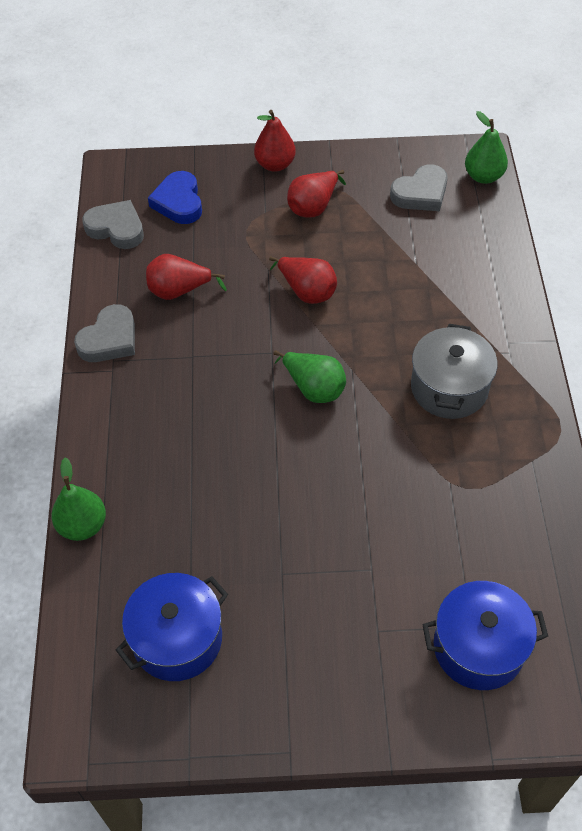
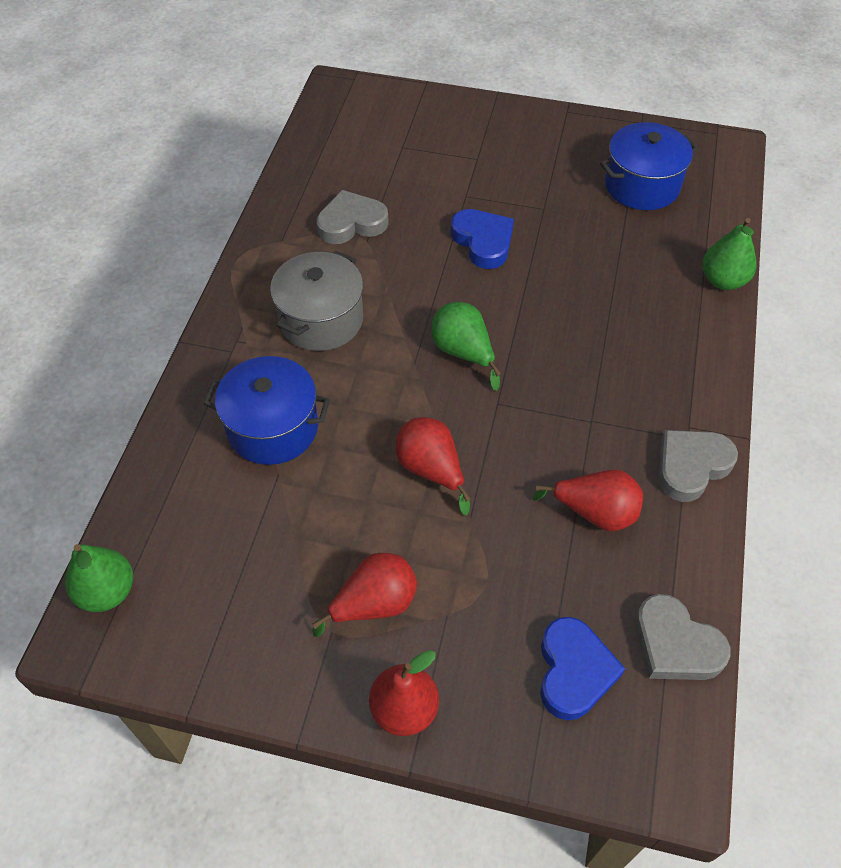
camera: 165 degrees left, 0 degrees up
(333, 511) = (483, 242): none -> blue heart
(421, 193) = (212, 585): grey heart -> grey heart (351, 223)
(478, 647) = (404, 134): blue pot -> blue pot (273, 428)

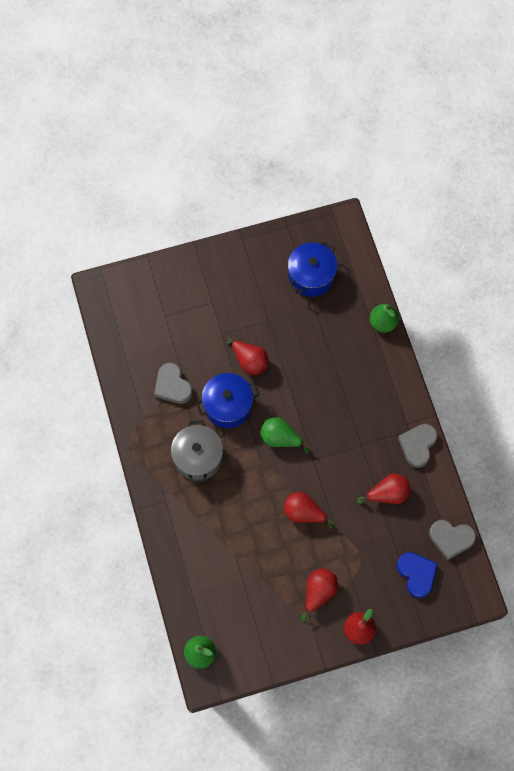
camera: 30 degrees left, 15 degrees up
(273, 428) = (216, 532): blue pot -> blue pot (228, 406)
(351, 223) = (172, 386): grey heart -> grey heart turned 75 degrees counterclockwise
(483, 242) = (249, 361): blue heart -> red pear

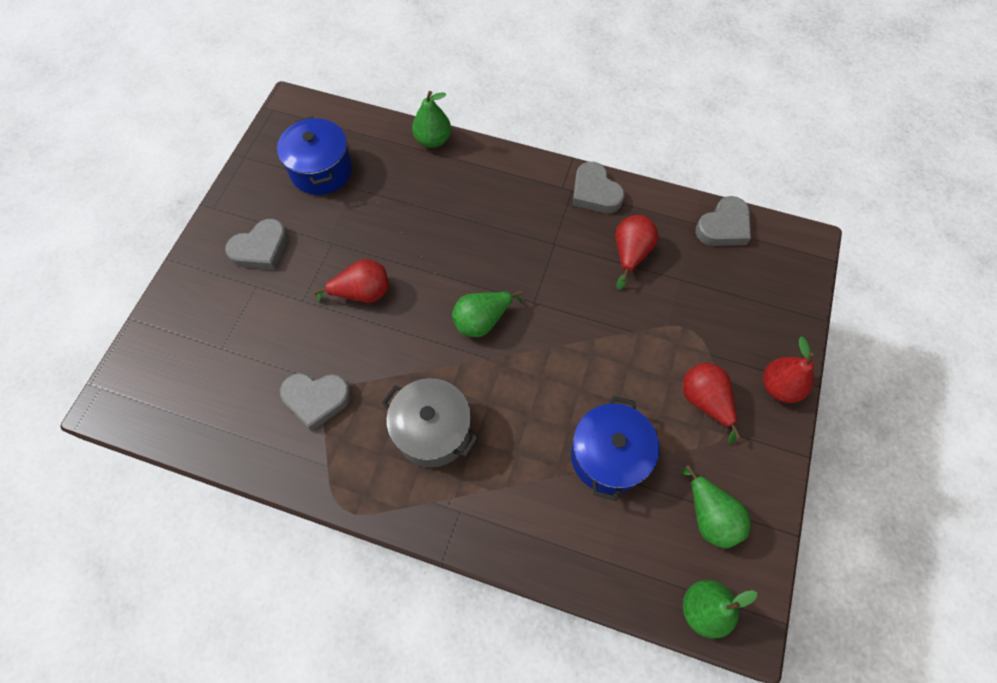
camera: 55 degrees left, 5 degrees down
(228, 406) = (396, 352): blue pot -> blue pot (608, 456)
(236, 286) = (261, 249): none -> grey heart
(252, 631) = (710, 516): none -> green pear
(303, 513) = (593, 354): red pear -> none
(416, 574) = (745, 284): blue heart -> none

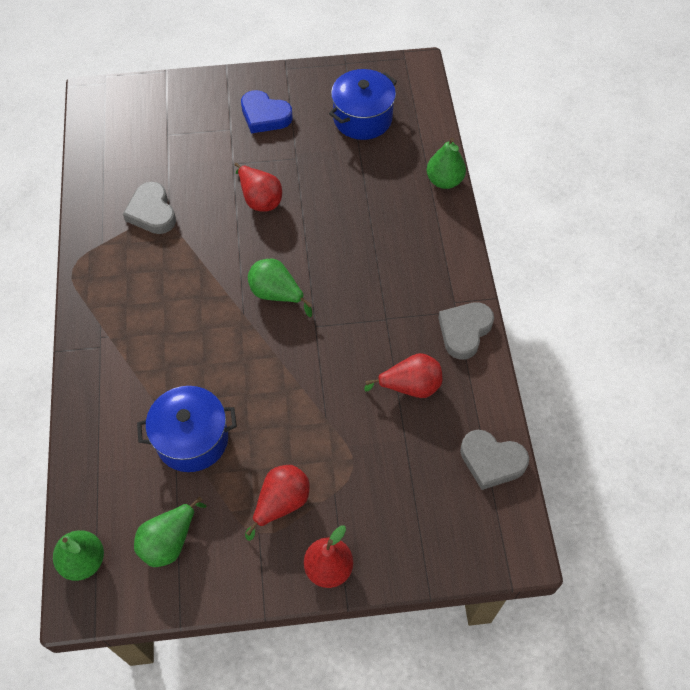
camera: 65 degrees right, 5 degrees down
(261, 249) = (265, 116): grey heart -> blue heart
(433, 431) = (159, 300): grey pot -> none

